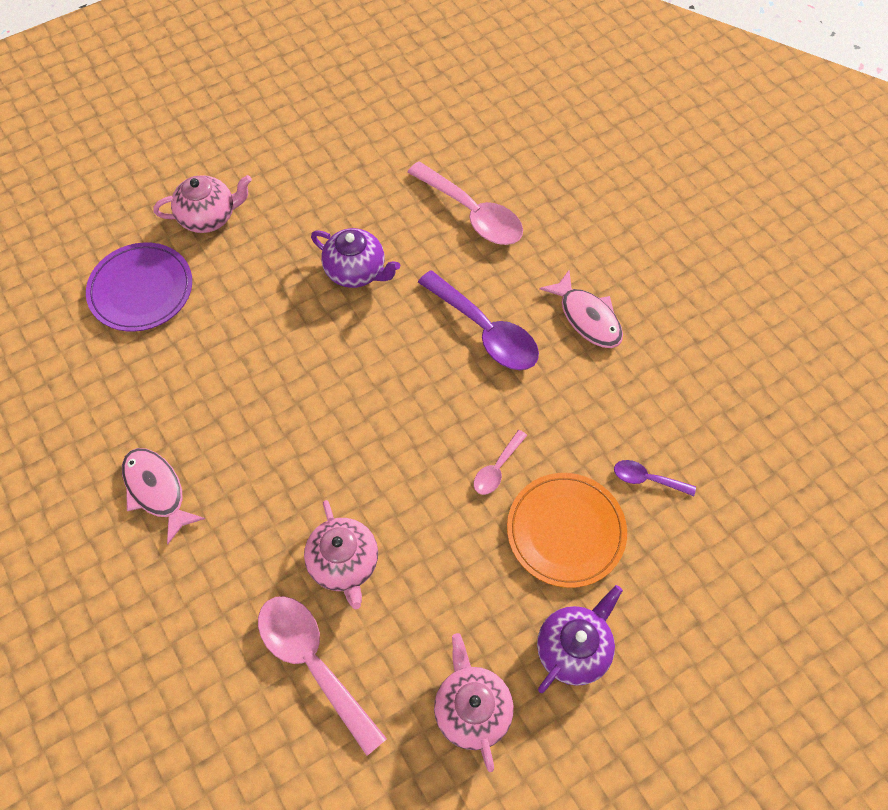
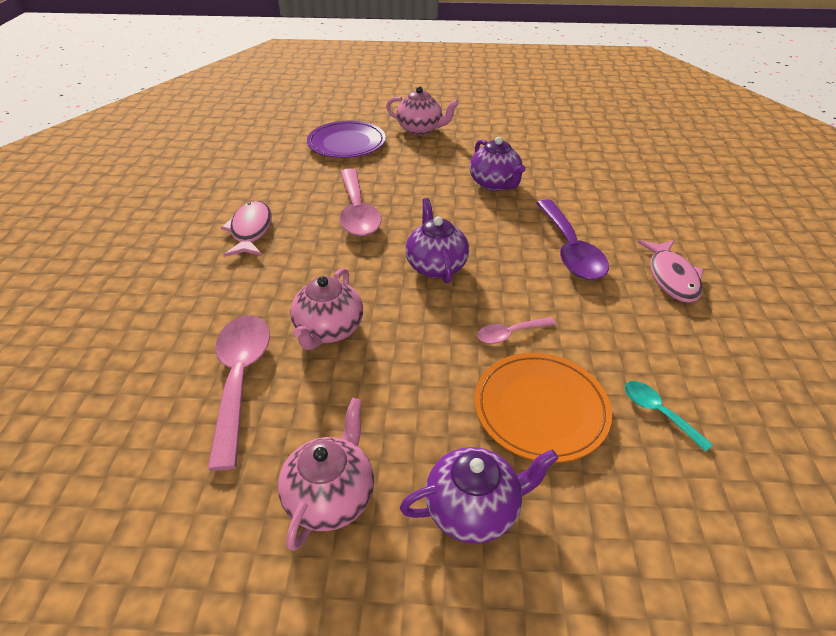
camera: 35 degrees right, 20 degrees down
(380, 426) = (436, 266): none -> purple teapot
(472, 213) = (611, 188): pink spoon -> pink spoon (357, 212)
(647, 479) = (658, 412): purple spoon -> turquoise spoon

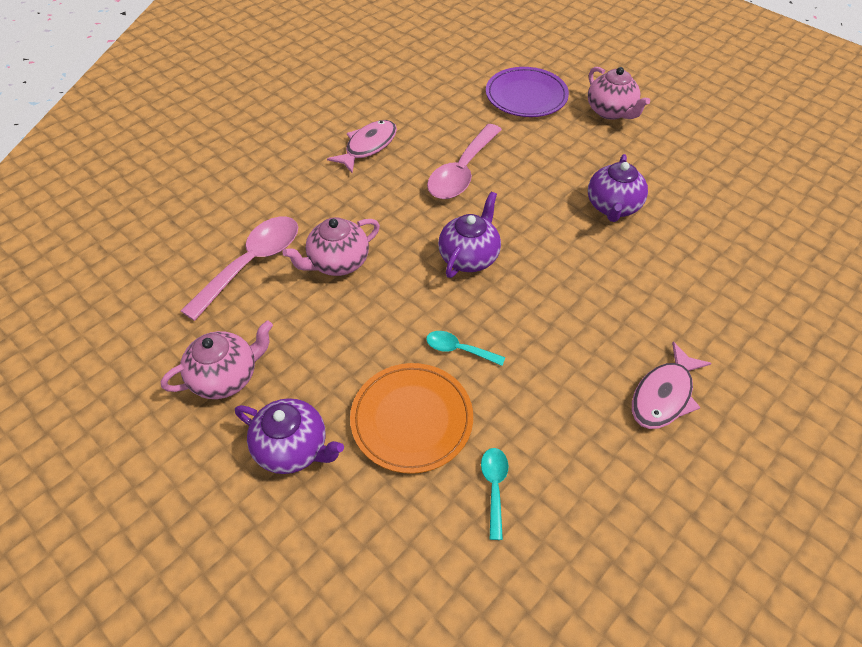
camera: 40 degrees right, 10 degrees up
(510, 334) = (458, 349): pink spoon -> turquoise spoon
(570, 250) = (601, 311): purple spoon -> none

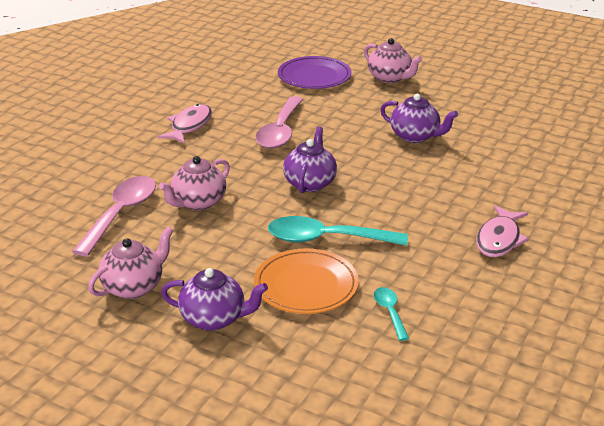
camera: 15 degrees left, 20 degrees down
(458, 349) = (326, 239): turquoise spoon -> turquoise spoon, size x2.00
(612, 207) = (415, 136): purple teapot -> purple teapot turned 60 degrees counterclockwise

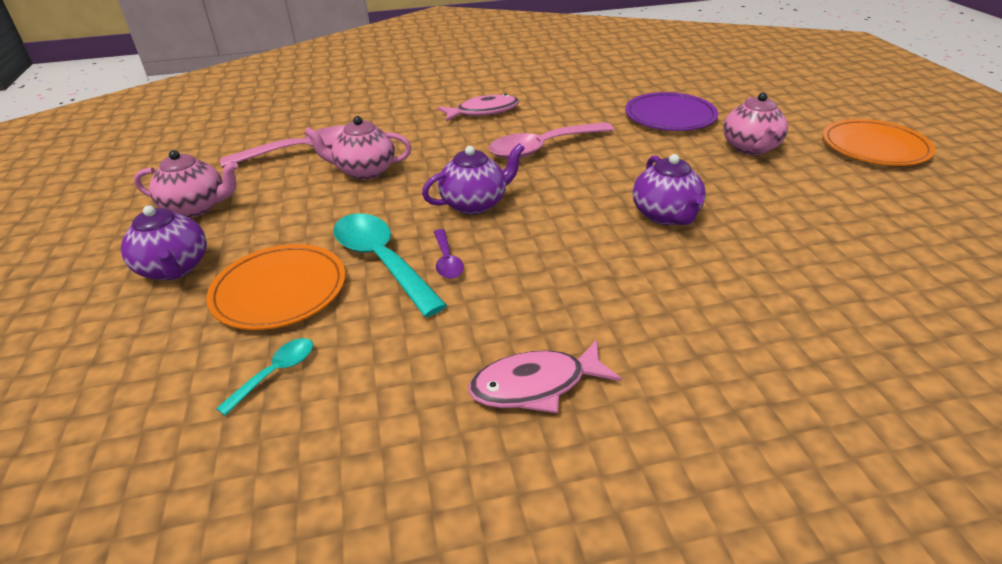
camera: 50 degrees right, 5 degrees up
(359, 218) = (447, 261): none -> purple spoon
(444, 51) = (874, 147): none -> orange plate

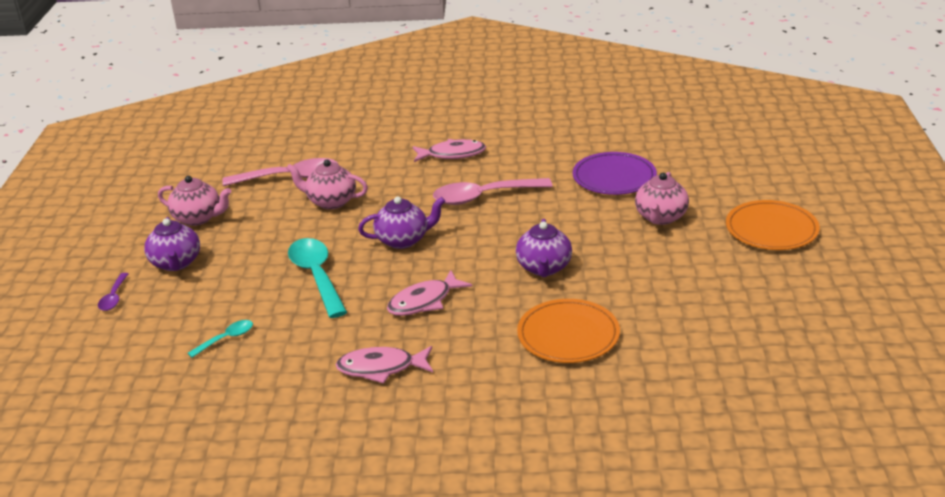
camera: 15 degrees right, 5 degrees down
(279, 291) = (241, 288): orange plate -> orange plate (568, 335)
(447, 261) = (362, 282): purple spoon -> purple spoon (114, 297)
(543, 276) = (424, 301): none -> pink fish

